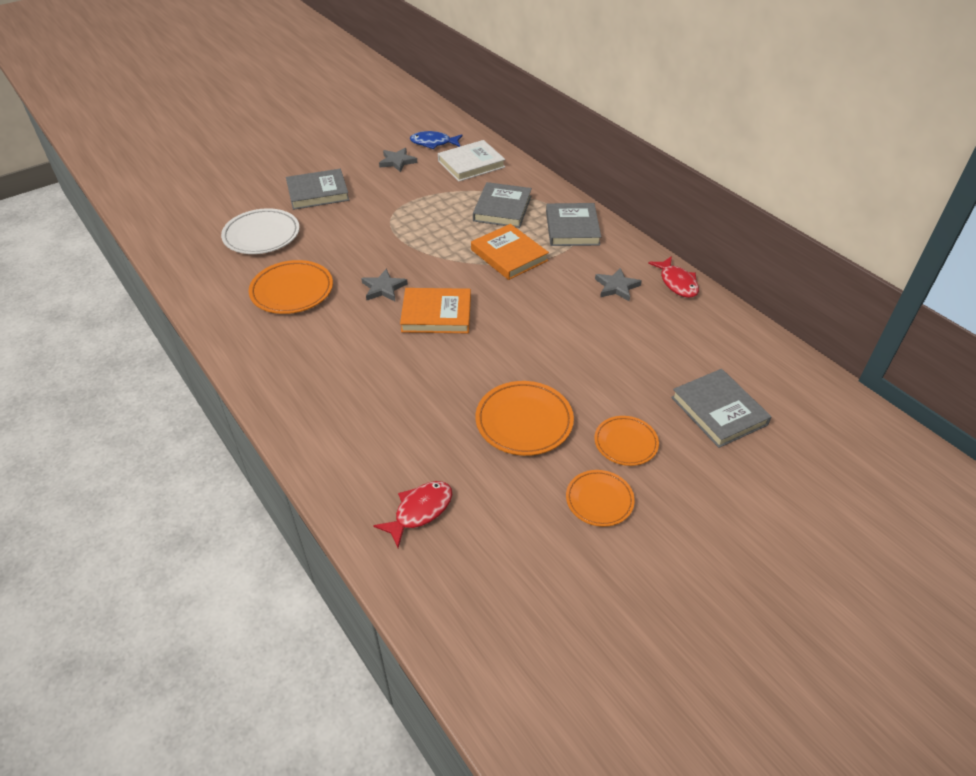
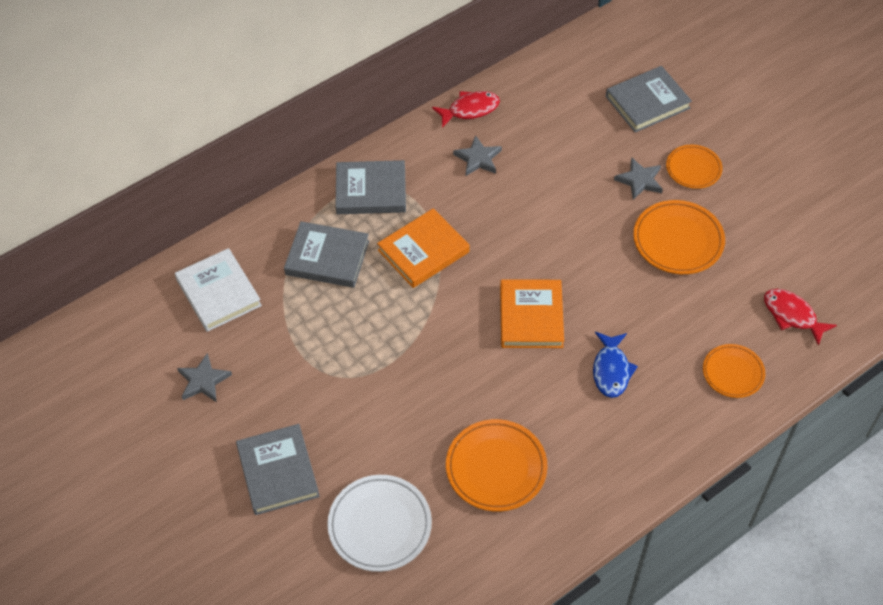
camera: 90 degrees left, 10 degrees up
(383, 288) = (488, 371): grey star -> grey star (640, 180)
(433, 143) = (156, 339): blue fish -> blue fish (611, 370)
(599, 500) = (758, 191): orange plate -> orange plate (733, 373)

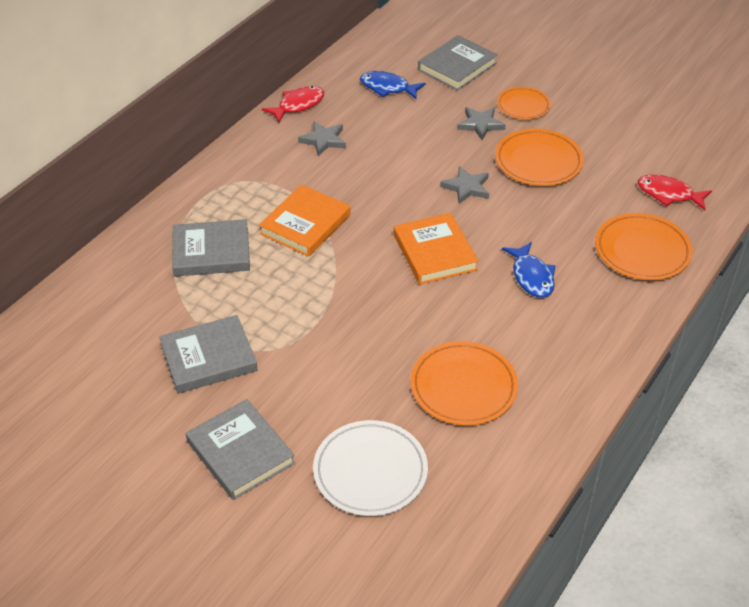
camera: 20 degrees left, 10 degrees down
(203, 381) = (124, 391): grey star -> grey star (466, 187)
(218, 293) = (109, 309): white book -> none
(371, 191) = (231, 188): grey book -> grey book (208, 358)
(566, 111) = (388, 88): none -> blue fish
(733, 373) = (642, 251): orange plate -> orange plate, size x1.57

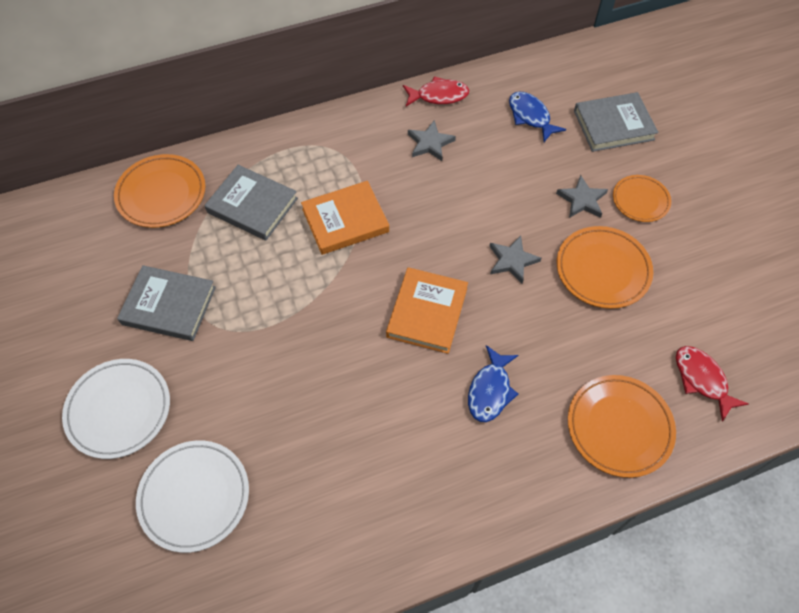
camera: 35 degrees right, 15 degrees up
(240, 452) = (119, 410): grey book -> white plate
(463, 387) = (335, 466): orange plate -> orange plate (161, 194)

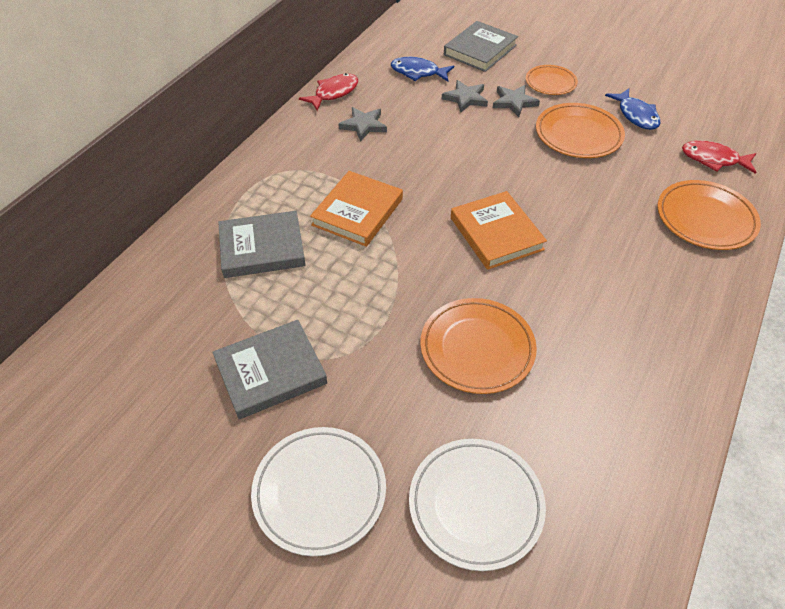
camera: 40 degrees left, 10 degrees down
(161, 194) = (160, 290): orange plate -> orange plate (477, 348)
(490, 390) = (601, 253): blue fish -> blue fish (636, 115)
(512, 261) = (514, 164): grey star -> grey star (465, 98)

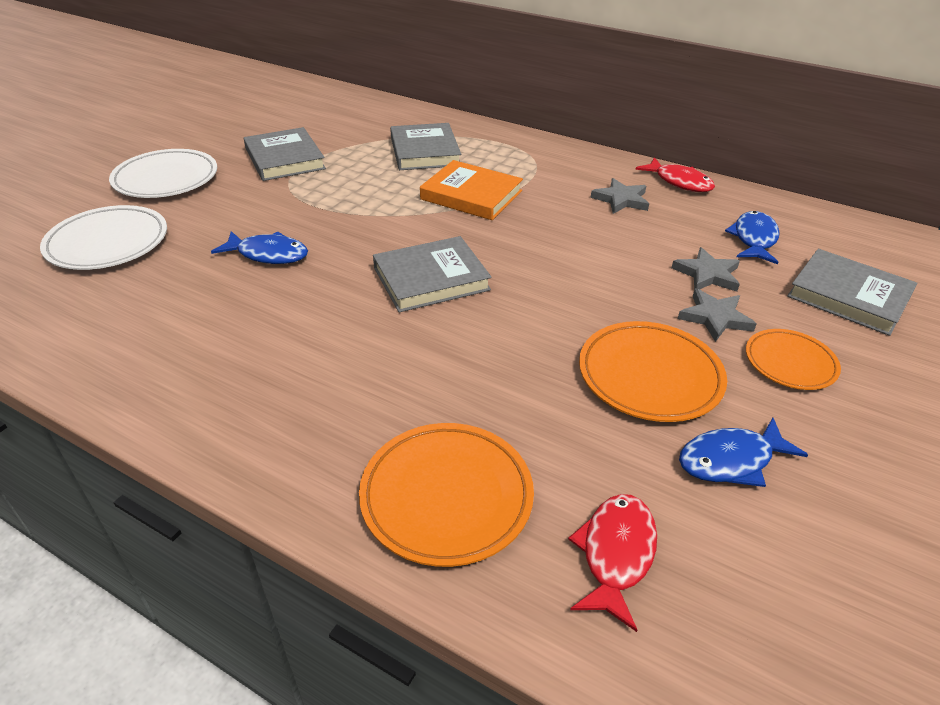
camera: 90 degrees right, 10 degrees down
(477, 348) = (268, 254): orange plate -> blue fish
(496, 233) = (431, 279): orange book -> grey book

